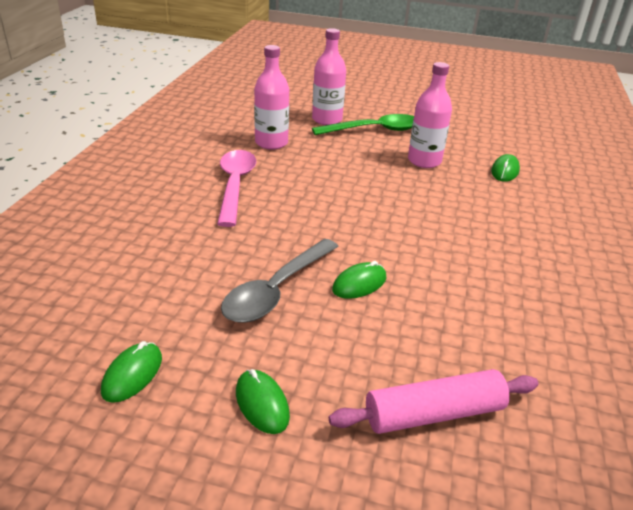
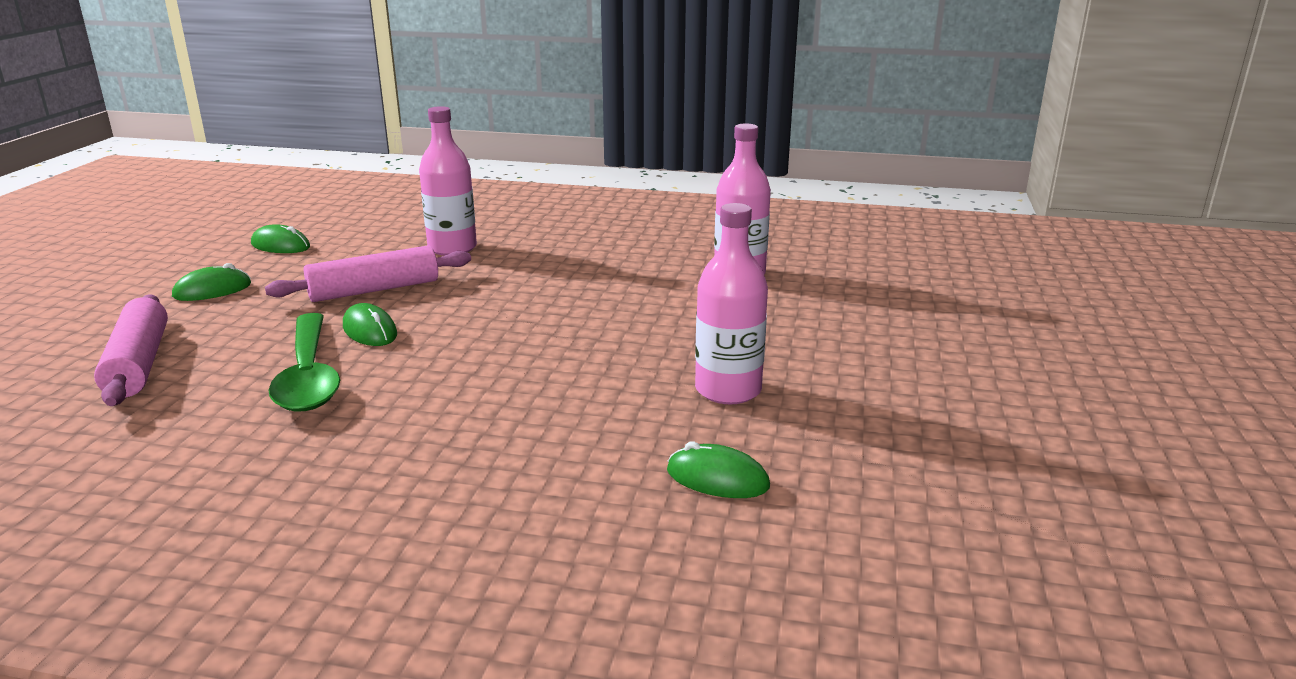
camera: 90 degrees right, 10 degrees down
(235, 185) = (603, 260): pink spoon -> none
(276, 290) = (374, 290): grey spoon -> pink rolling pin
(327, 120) = (857, 309): pink bottle -> pink bottle (452, 248)
(374, 130) = (840, 348): green spoon -> green spoon (309, 376)

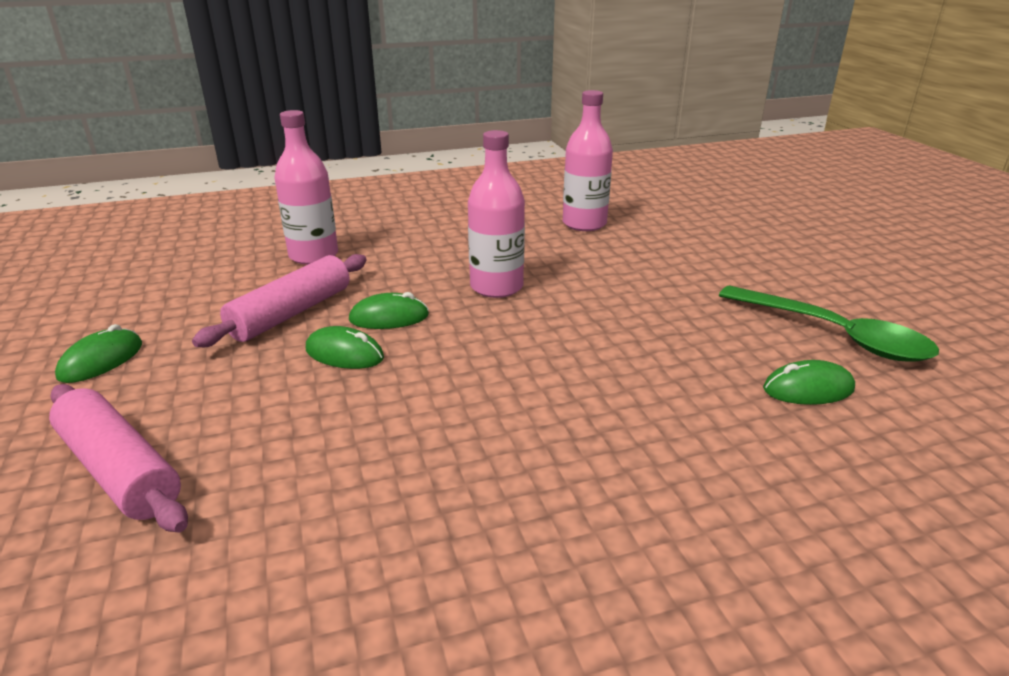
camera: 30 degrees left, 5 degrees up
(280, 246) = (120, 294): green mouse -> green mouse (389, 317)
(309, 376) = (345, 417): green spoon -> green spoon (833, 334)
(728, 390) = (711, 317): pink bottle -> pink bottle (496, 287)

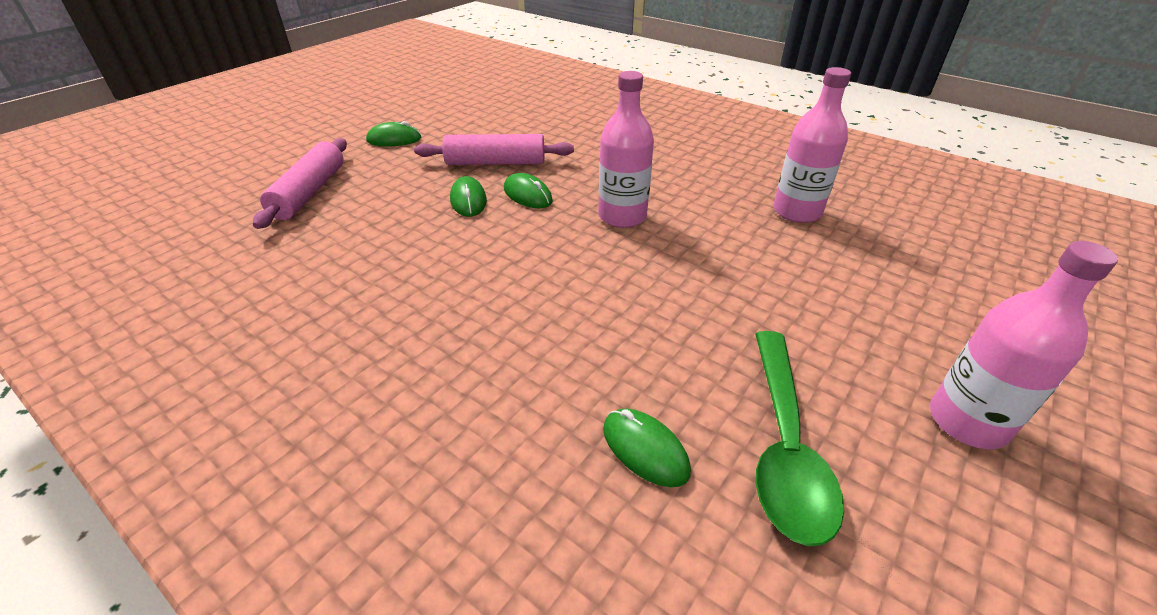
camera: 55 degrees right, 10 degrees up
(313, 255) = (574, 135): pink bottle -> pink bottle (967, 422)

